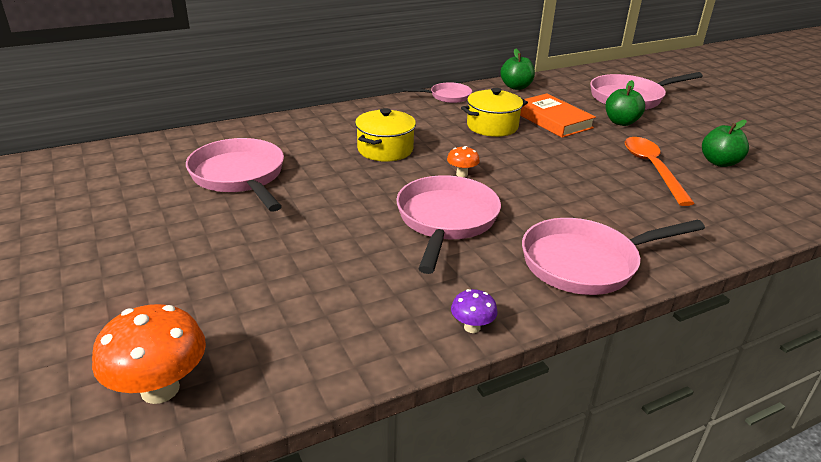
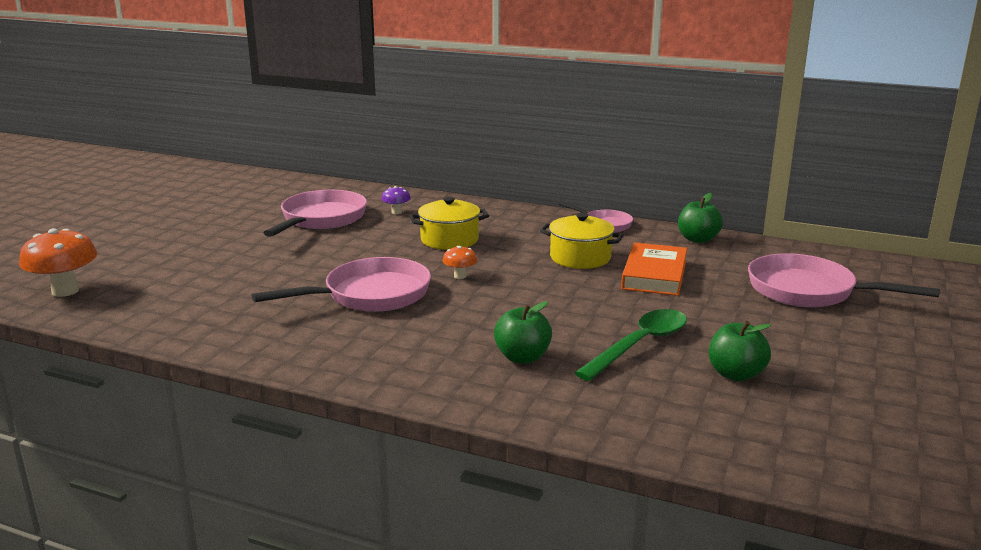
camera: 50 degrees right, 10 degrees down
(472, 327) = (232, 349): purple mushroom -> purple mushroom (396, 212)
(586, 263) = (389, 363): pink pan -> none
(621, 122) = (726, 303): green apple -> green apple (522, 357)
(652, 169) = (639, 345): orange spoon -> green spoon

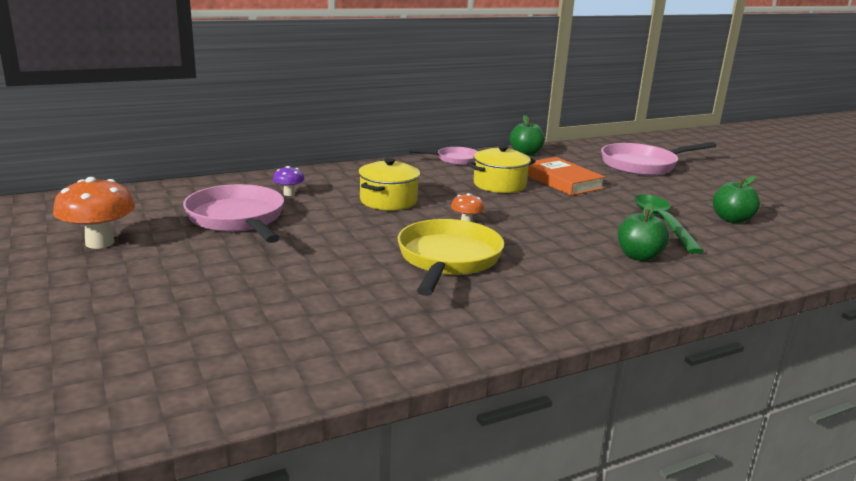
camera: 50 degrees left, 0 degrees up
(65, 291) = (146, 389): orange mushroom -> orange mushroom (100, 243)
(370, 295) = (448, 259): pink pan -> yellow pan

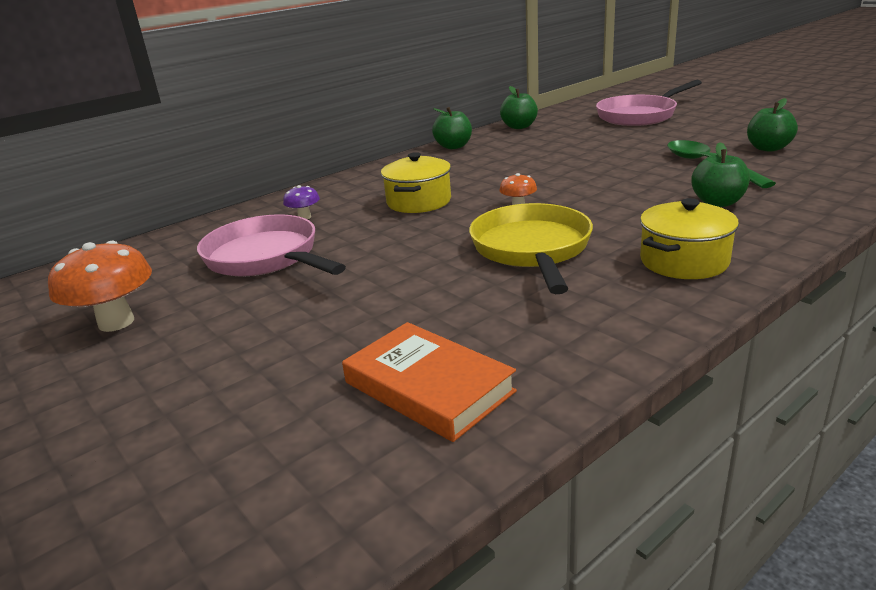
camera: 10 degrees left, 5 degrees up
(454, 159) = (453, 146): pink pan -> green apple
(499, 185) = (519, 162): yellow pot -> yellow pot (684, 261)
(562, 181) = (577, 146): orange book -> orange book (428, 387)

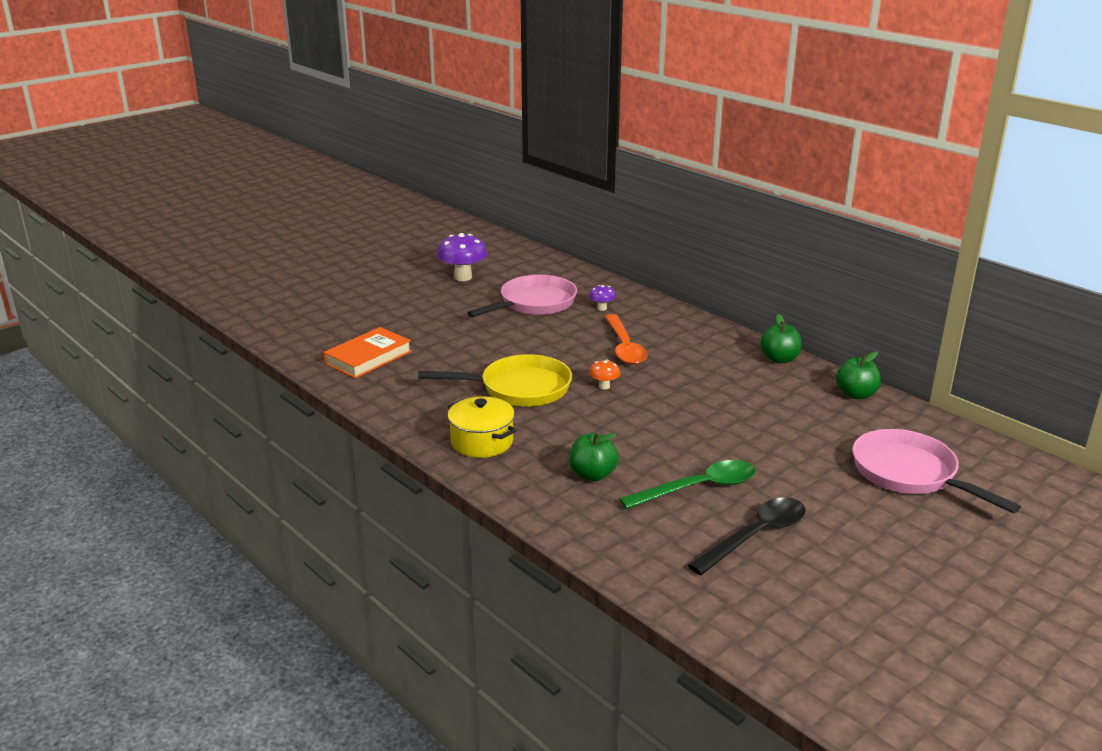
camera: 85 degrees right, 0 degrees up
(116, 322) = (463, 277): orange mushroom -> purple mushroom
(419, 202) = (624, 347): yellow pot -> orange spoon
(768, 148) = (755, 536): green apple -> black spoon

